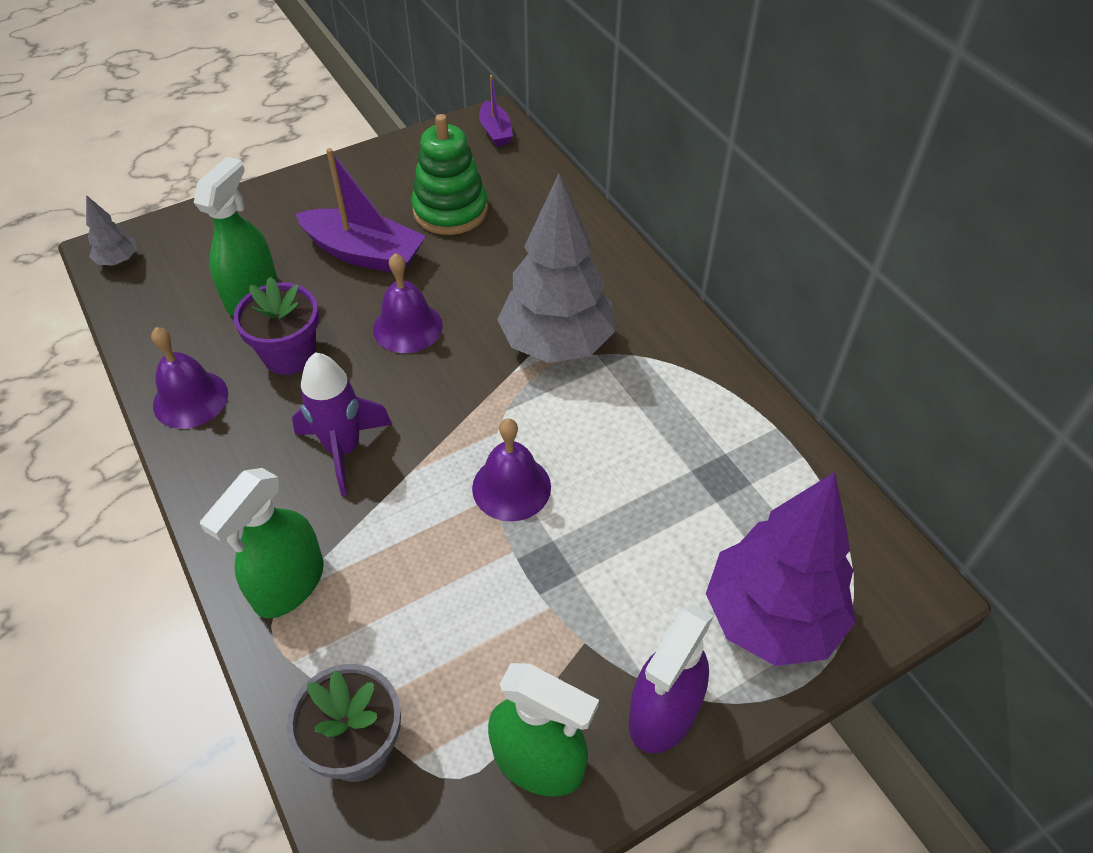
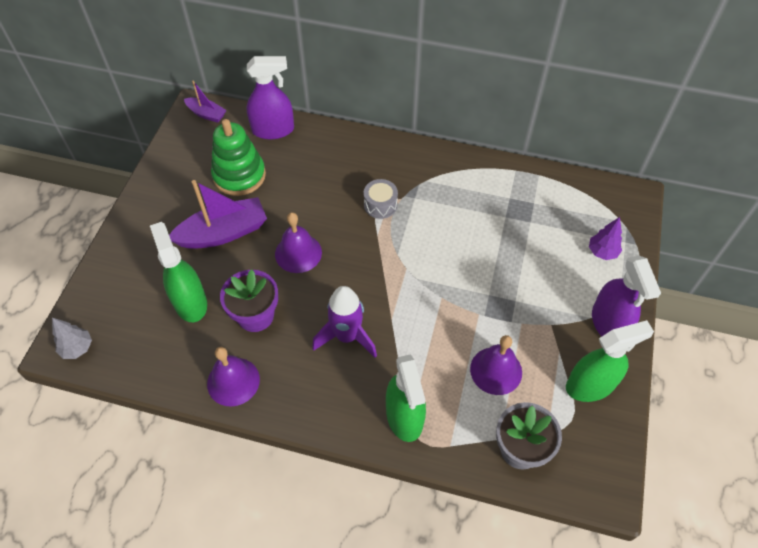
camera: 45 degrees left, 5 degrees up
(511, 487) = (444, 287): purple bell -> purple bell (496, 370)
(542, 189) = (273, 130): none -> purple spray bottle
(556, 344) = (380, 205): grey tree -> grey drum
(771, 618) = (602, 252): purple tree -> purple tree, size x0.43

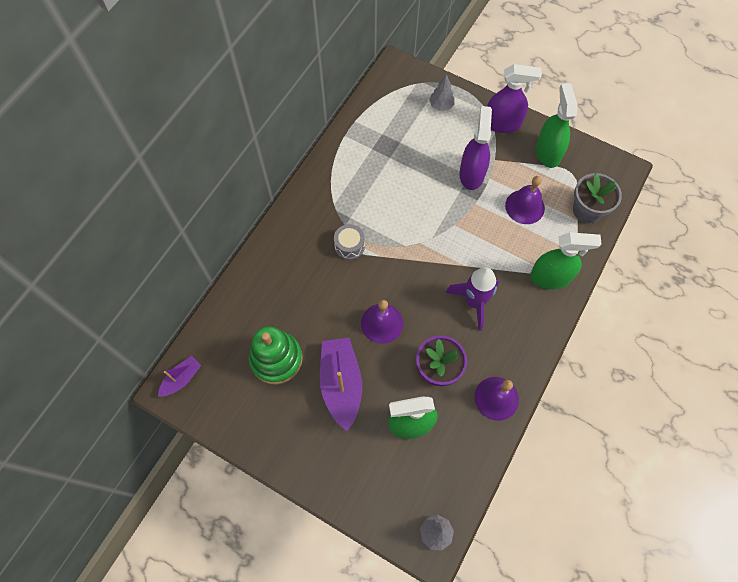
camera: 75 degrees left, 10 degrees up
(273, 130) = (228, 318): purple spray bottle -> purple spray bottle (471, 174)
(602, 252) = (441, 105): purple tree -> grey tree

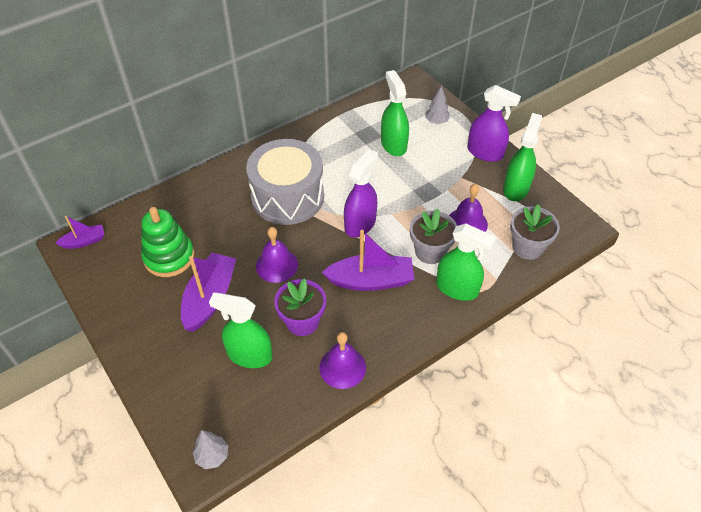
camera: 25 degrees right, 15 degrees down
(349, 246) = (287, 196): grey drum -> grey drum, size x2.48
(415, 147) = (393, 144): none -> green spray bottle
(471, 174) = (432, 181): purple spray bottle -> purple spray bottle (360, 224)
(474, 302) = (371, 280): purple rocket -> purple boat
(508, 250) = (430, 251): none -> grey flower pot

